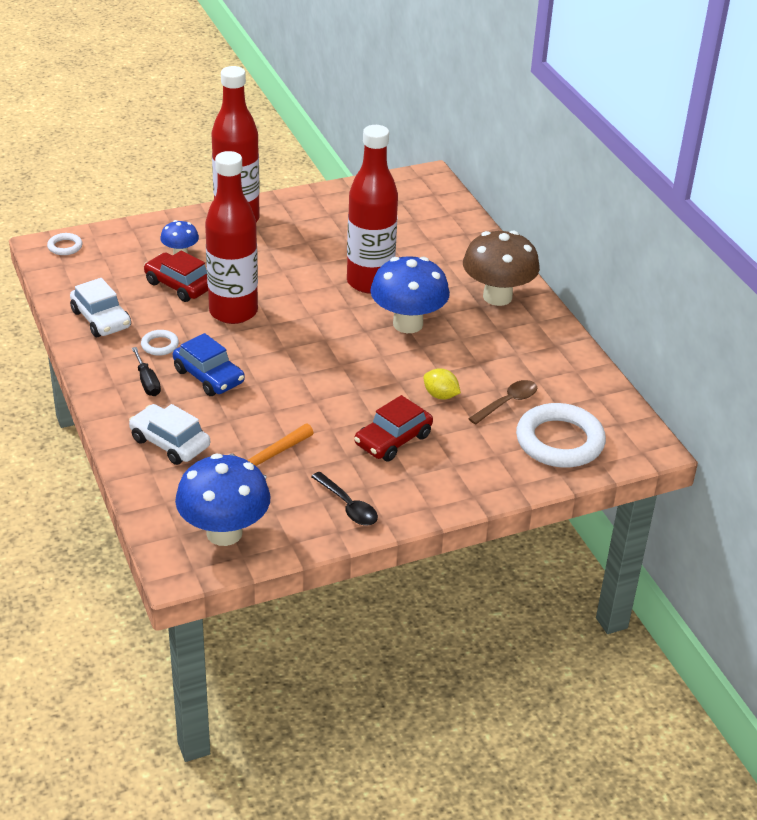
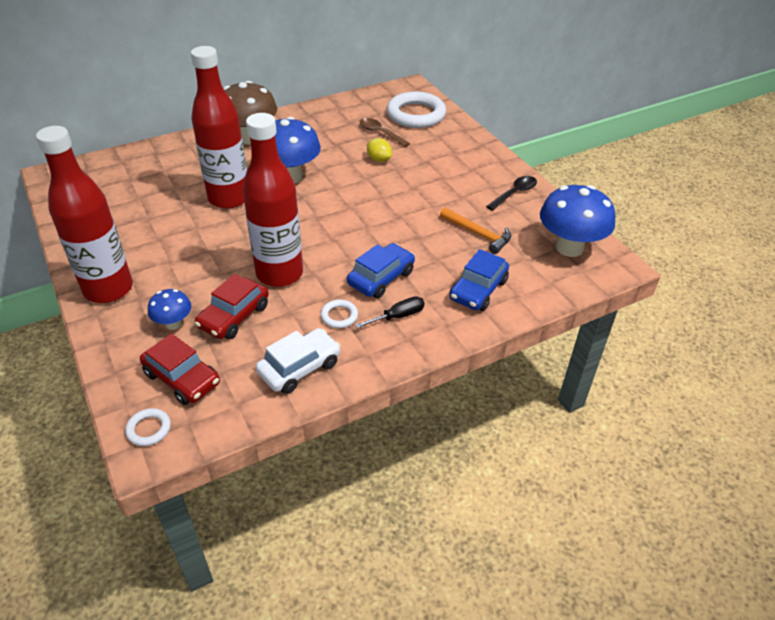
camera: 95 degrees left, 5 degrees up
(170, 443) = (478, 290): white car -> blue car
(393, 440) = (436, 178): red car -> red car (182, 378)
(440, 395) = (379, 159): yellow lemon -> yellow lemon turned 75 degrees counterclockwise

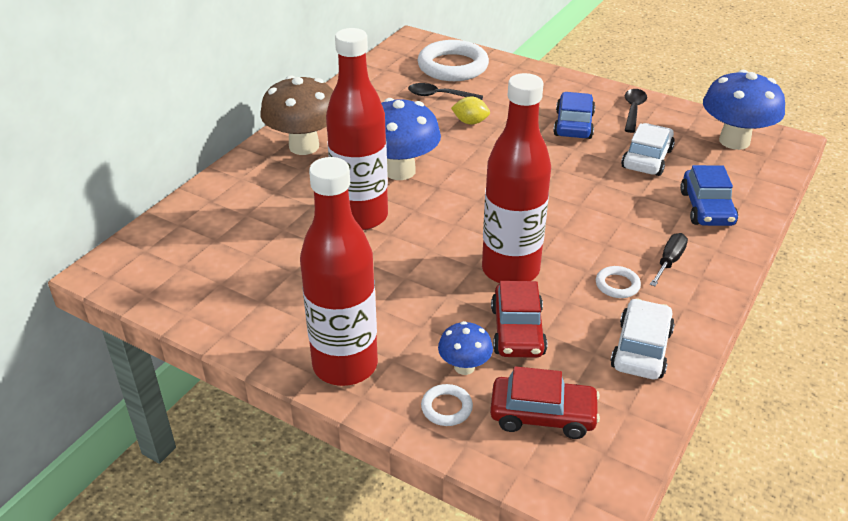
camera: 30 degrees left, 5 degrees down
(149, 429) = (573, 481): white ring -> white ring (446, 408)
(380, 133) = (439, 96): brown spoon -> black spoon
(381, 278) = (611, 233): blue car -> blue car (573, 125)
(478, 234) = (647, 159): orange hammer -> white car

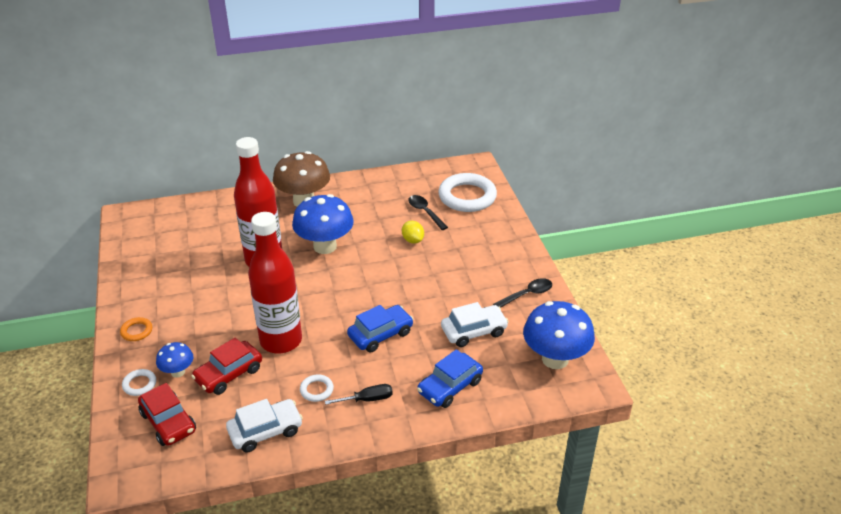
camera: 45 degrees right, 0 degrees up
(345, 365) = (136, 331): red bottle -> orange ring
(573, 125) = (470, 280): blue car -> blue car (380, 334)

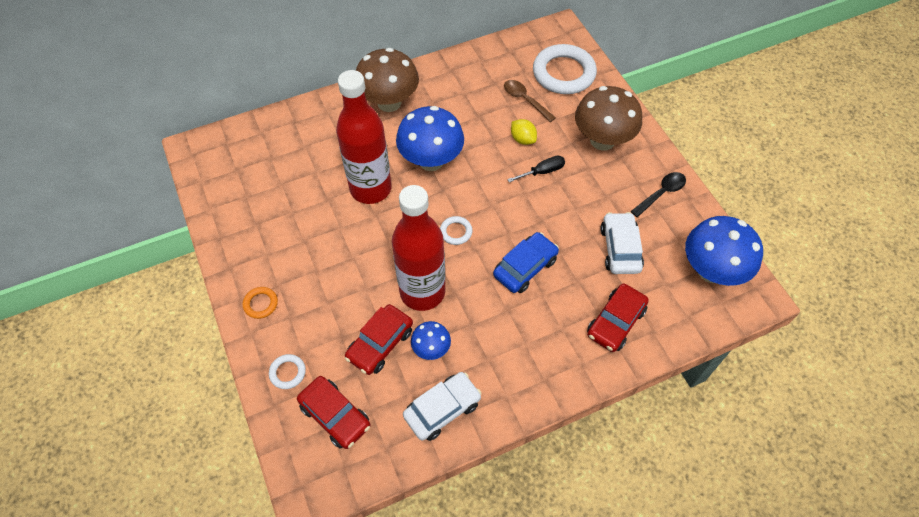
camera: 10 degrees left, 20 degrees up
(178, 372) = (324, 350): blue mushroom -> blue mushroom (431, 349)
(316, 390) = (479, 349): white ring -> white ring (456, 232)
(367, 399) = (536, 352): black screwdriver -> black screwdriver (542, 172)
(425, 212) = (525, 100): black spoon -> brown spoon
(450, 387) = (615, 322): blue car -> red car
(474, 331) = (620, 248): white car -> white car turned 60 degrees counterclockwise
(485, 249) = (602, 140): none -> brown mushroom

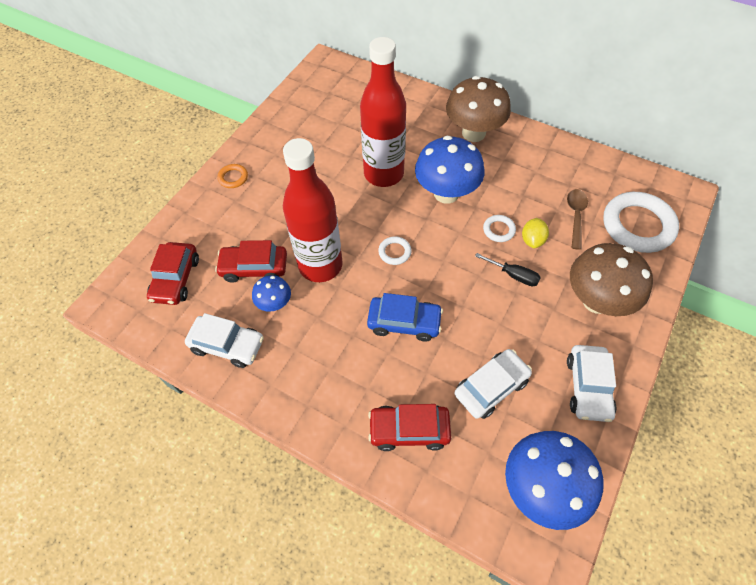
camera: 55 degrees right, 0 degrees up
(287, 372) = (191, 228): white ring -> white ring (499, 230)
(661, 193) = (588, 387): black spoon -> white car

